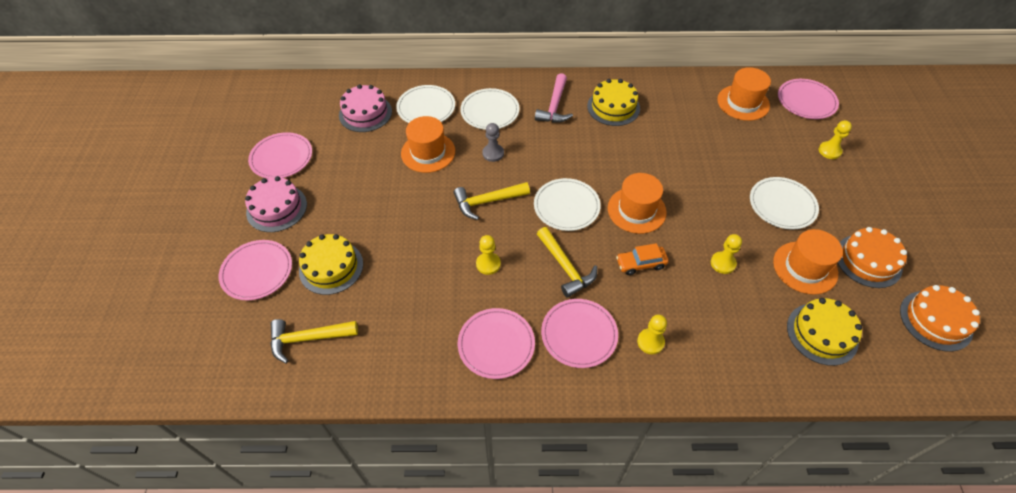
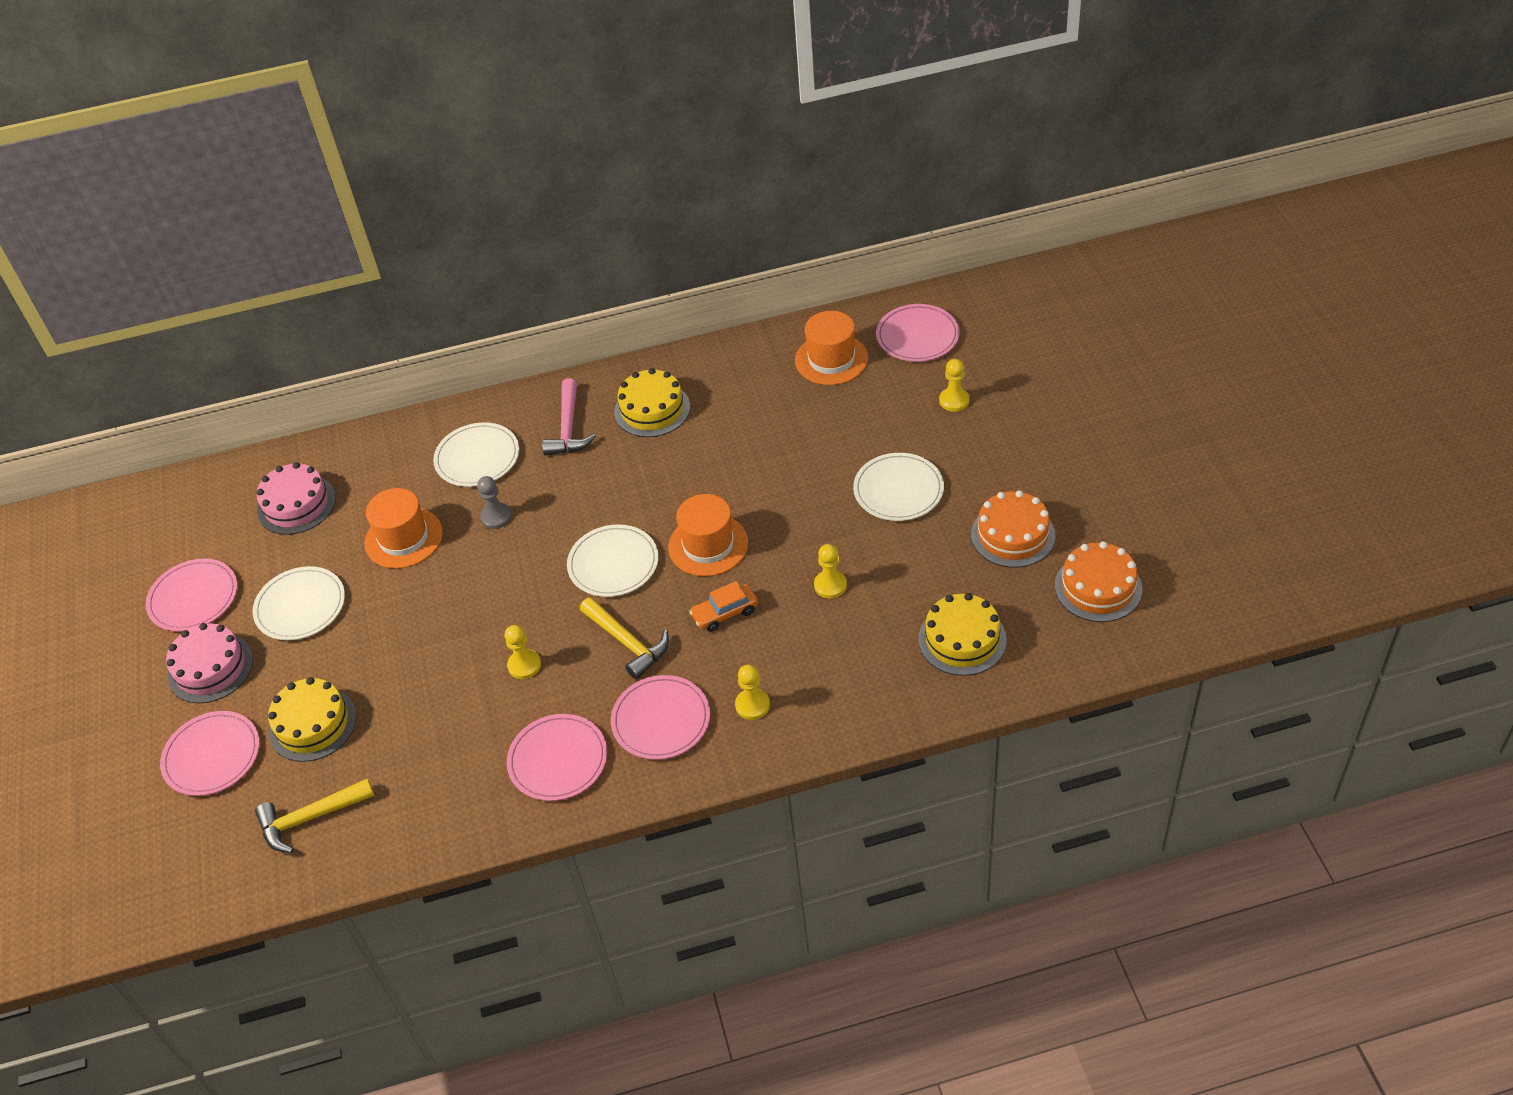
camera: 10 degrees left, 5 degrees down
(426, 107) = (383, 475): white plate -> white plate (300, 606)
(487, 202) = (503, 585): yellow hammer -> none
(805, 267) = (934, 564): orange hat -> none

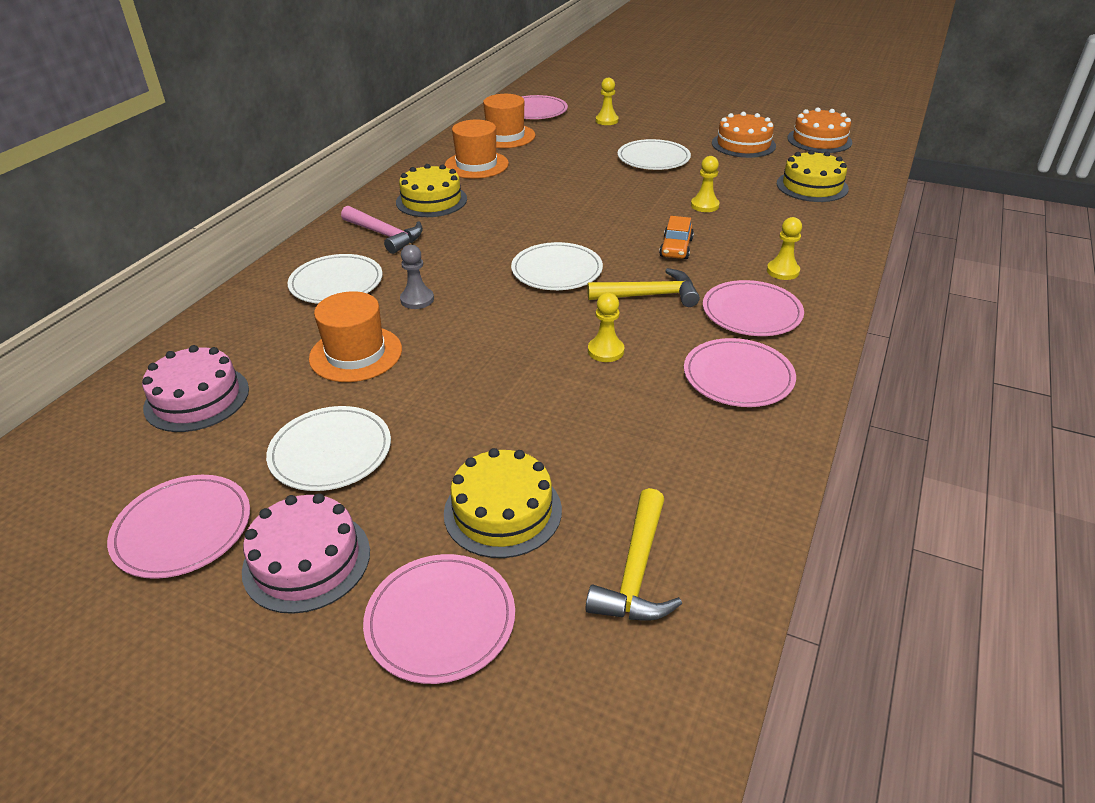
camera: 55 degrees left, 10 degrees down
(708, 545) = (599, 230): orange hat -> orange hat (476, 165)

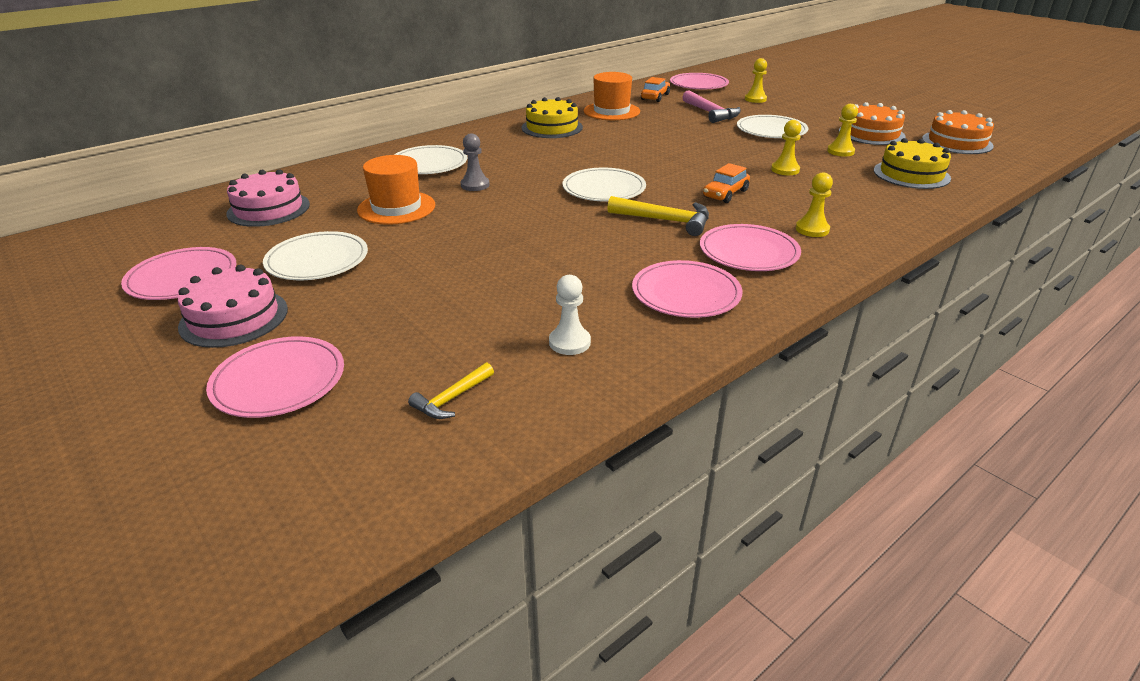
camera: 25 degrees right, 5 degrees down
(385, 235) = (494, 142): pink hammer -> pink hammer (711, 113)
(503, 511) = (394, 329): yellow cake -> none
(505, 136) = (655, 97): orange hat -> orange car
(605, 351) = (587, 249): yellow pawn -> yellow pawn (840, 151)
(636, 572) = (451, 399): yellow hammer -> yellow hammer, size x0.60
(685, 467) = (569, 342): none -> white pawn

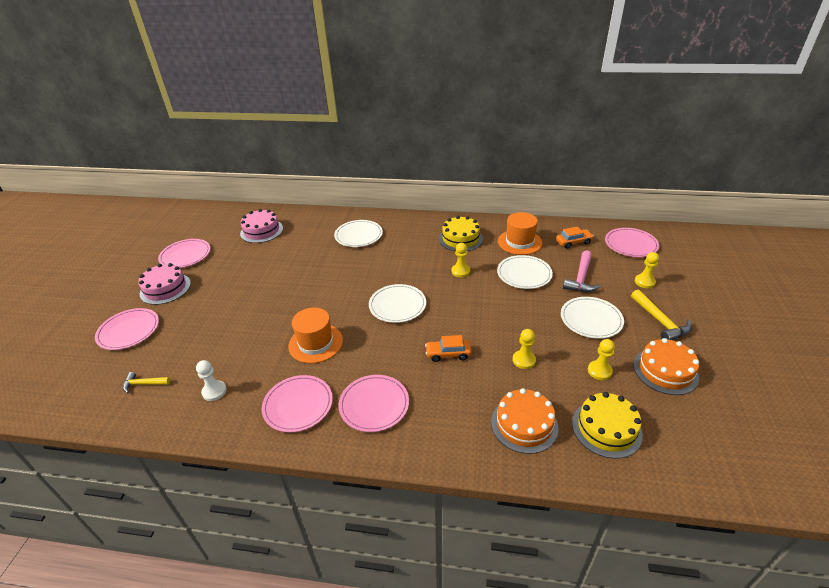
camera: 50 degrees right, 5 degrees up
(317, 260) = (228, 274): white plate -> white plate (524, 274)
(396, 208) = (298, 259): orange hat -> orange hat (315, 343)
(475, 185) = (350, 264): grey pawn -> none
(666, 221) = (381, 350): yellow hammer -> yellow hammer (660, 321)
(812, 229) = (437, 418): yellow pawn -> yellow pawn (460, 271)
(957, 142) = (727, 429): orange cake -> orange cake (524, 424)

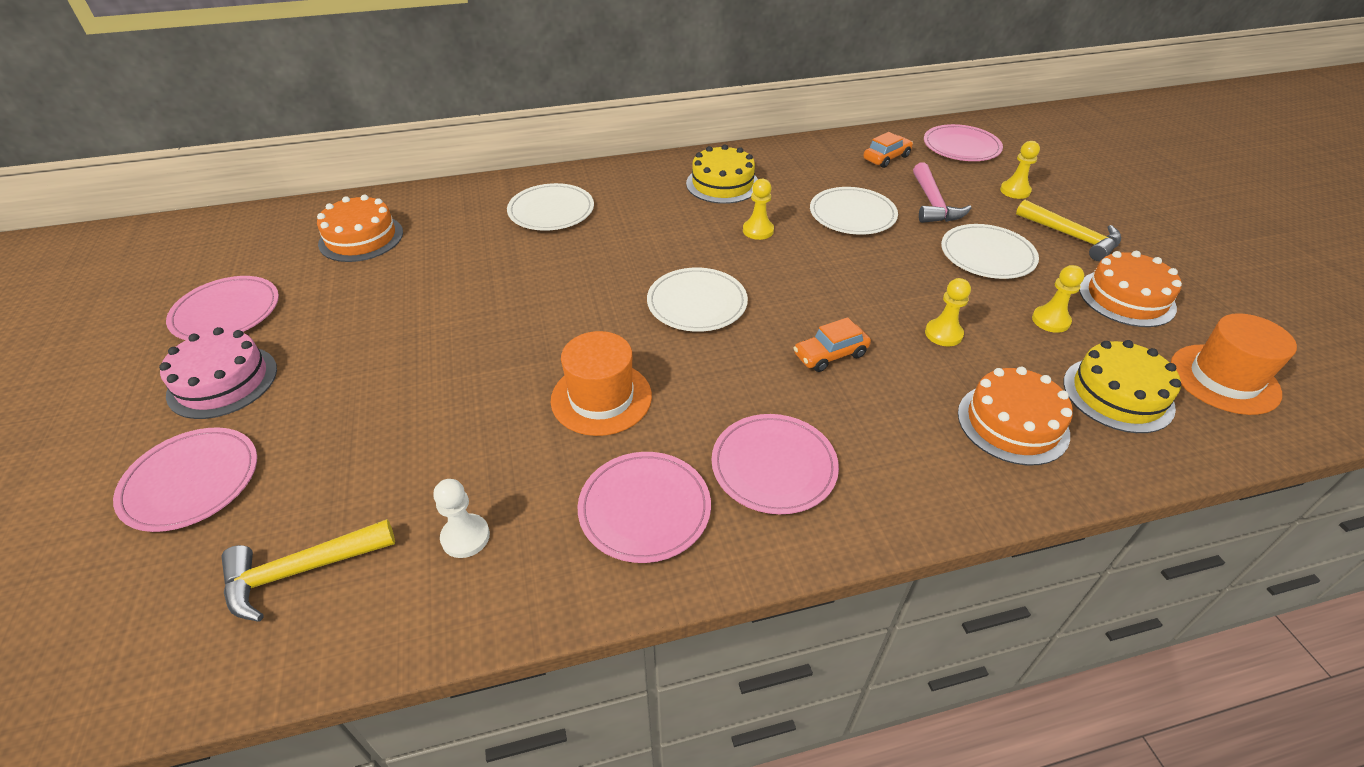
camera: 25 degrees left, 5 degrees up
(144, 384) = (300, 571): yellow hammer -> yellow hammer, size x1.66
(261, 231) = (361, 238): pink cake -> orange cake
(519, 242) = (813, 172): orange hat -> orange hat (1224, 379)

